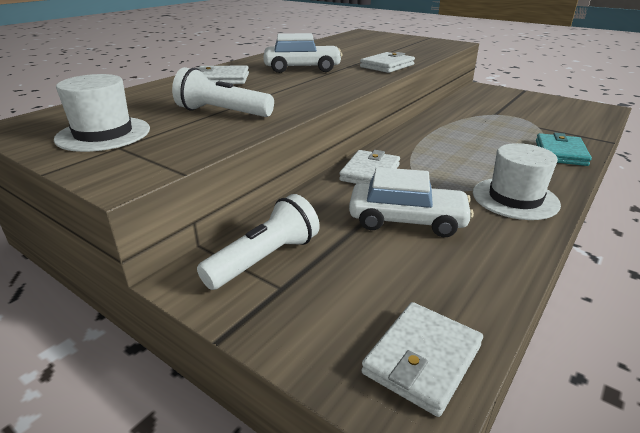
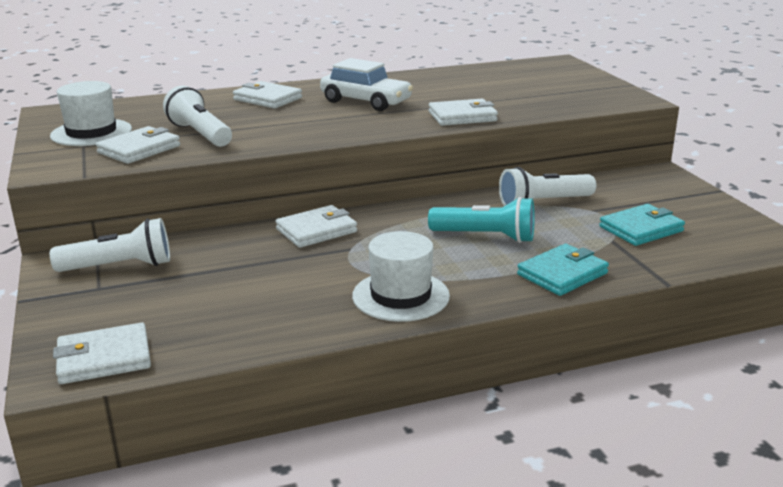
camera: 35 degrees right, 5 degrees down
(190, 136) = (139, 149): none -> white wallet
(407, 220) = (266, 278): white car -> none
(464, 116) = (543, 203): none -> white flashlight
(477, 144) = (486, 237): none -> turquoise flashlight
(538, 117) = (641, 229): none -> turquoise wallet

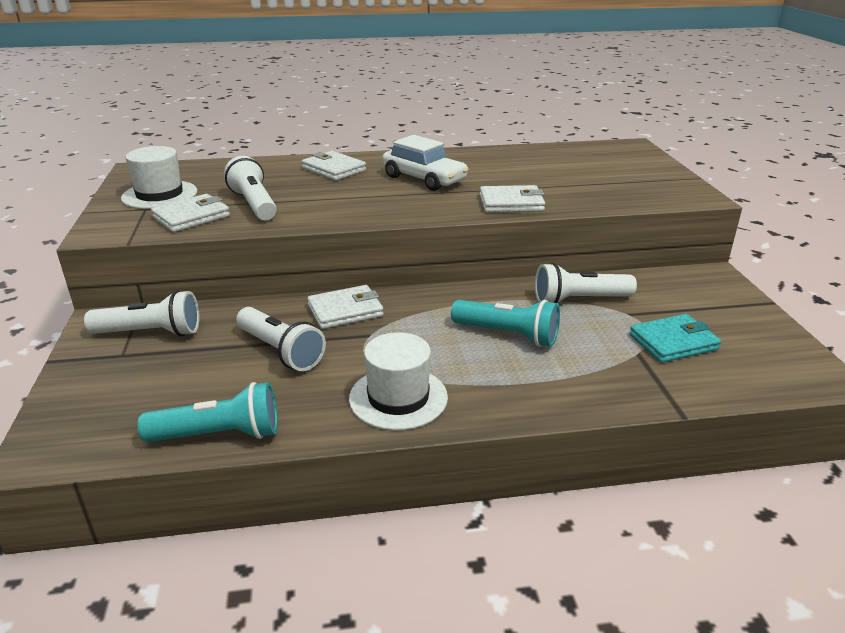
camera: 10 degrees right, 5 degrees up
(104, 358) = (91, 438): white wallet -> none
(237, 342) = (219, 435): none -> turquoise flashlight
(266, 270) = (281, 351): none -> white flashlight
(562, 274) = (572, 390): turquoise wallet -> none

